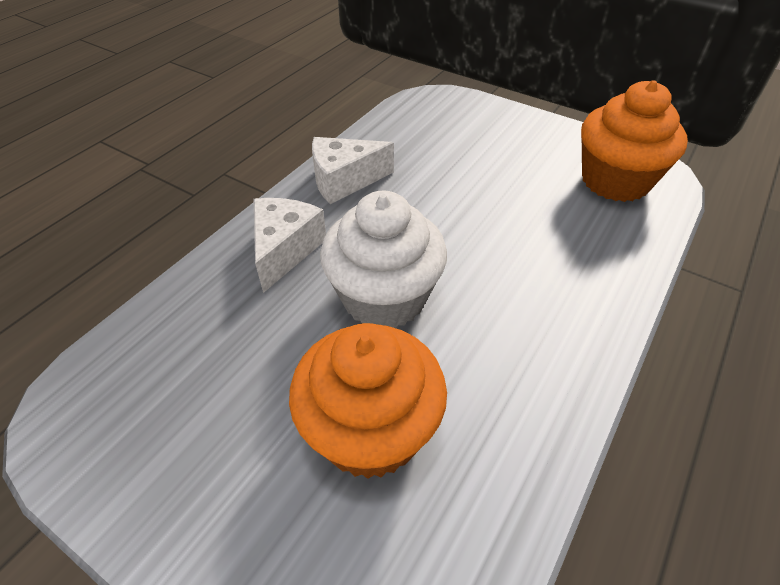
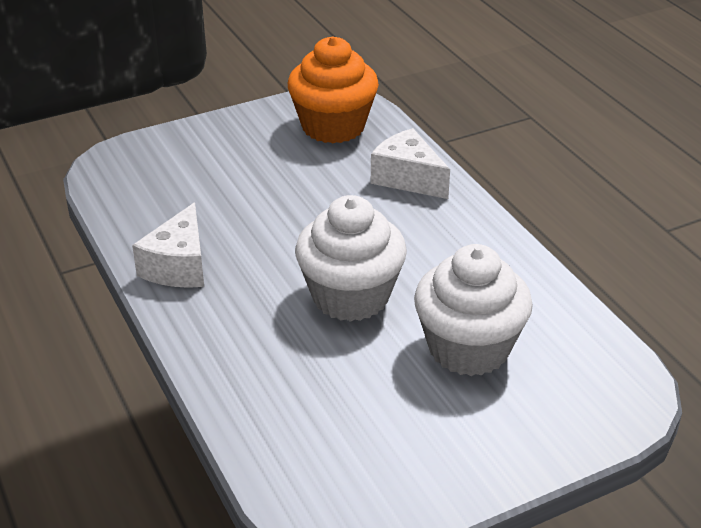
camera: 60 degrees left, 10 degrees down
(285, 250) = (241, 334): white cheese -> white cheese (408, 178)
(370, 431) = (468, 348): orange cupcake -> white cupcake

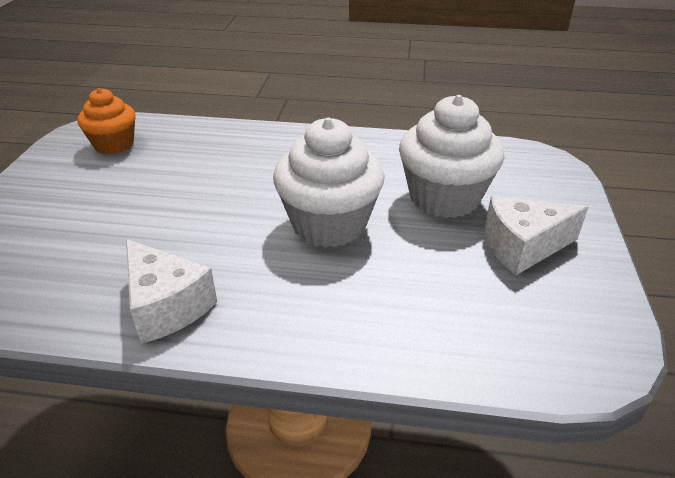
camera: 55 degrees left, 0 degrees up
(333, 126) = (114, 145): orange cupcake -> orange cupcake, size x0.63
(408, 178) = (226, 142): white cheese -> white cheese (523, 247)

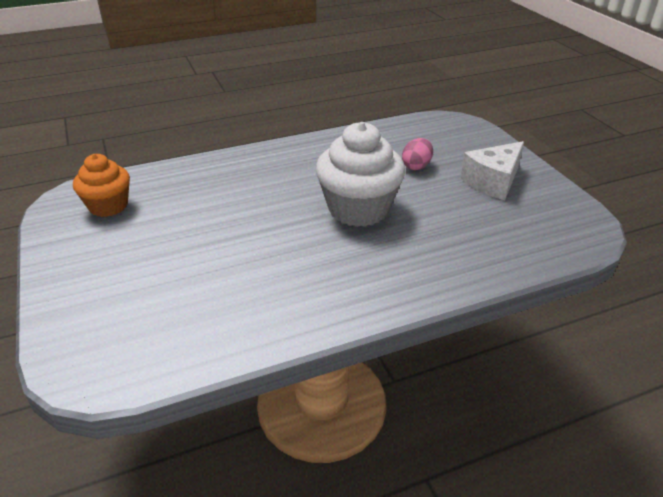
camera: 30 degrees left, 0 degrees up
(166, 306) = (303, 304): white cheese -> none
(444, 198) = (416, 166): white cupcake -> pink egg

